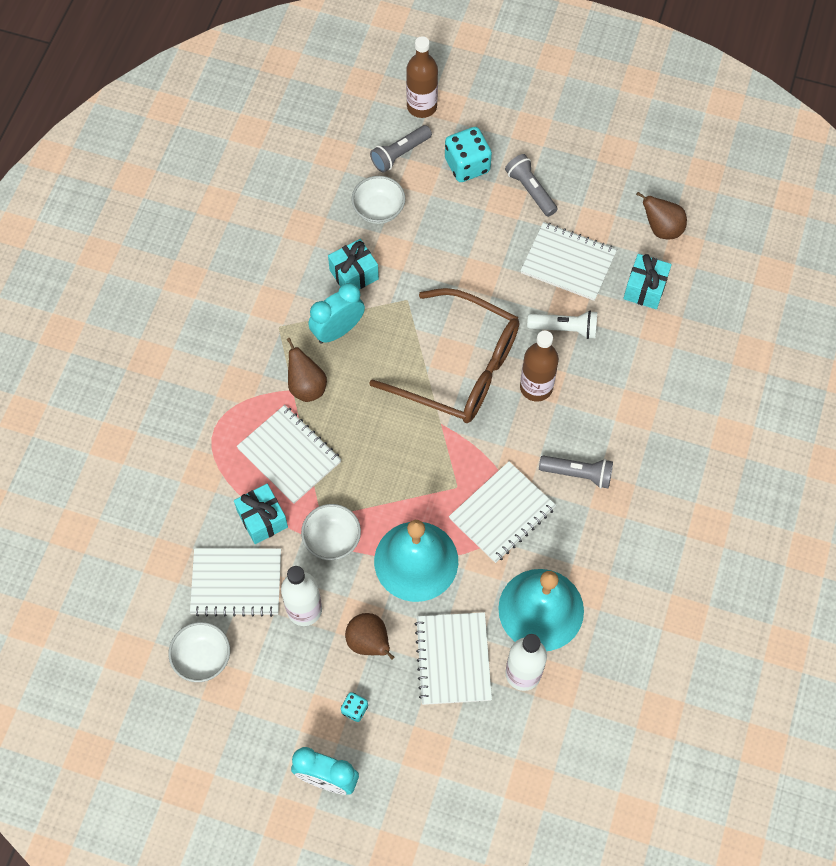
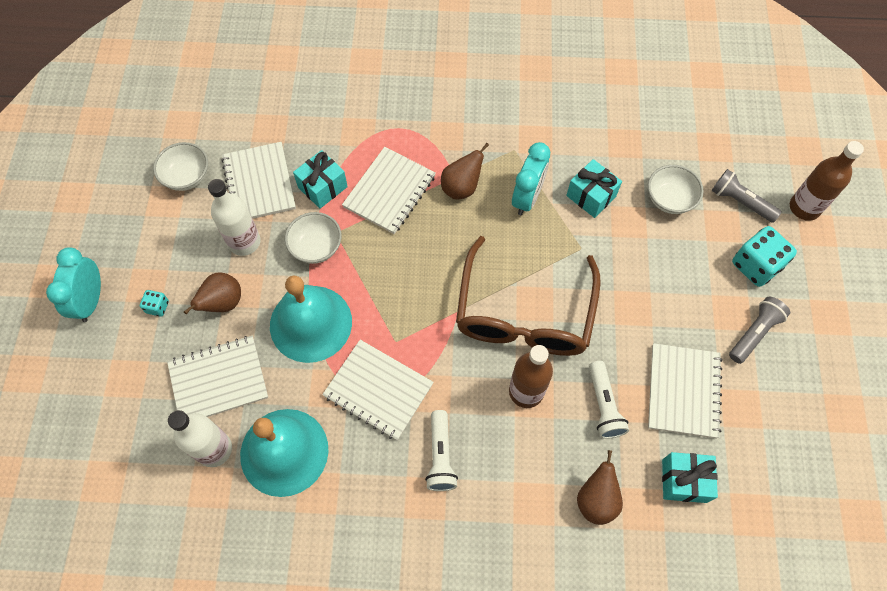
camera: 75 degrees right, 0 degrees up
(338, 330) = (527, 198): turquoise clock -> turquoise clock turned 75 degrees clockwise
(577, 474) = (440, 456): grey flashlight -> white flashlight
(661, 229) = (768, 484): brown pear -> brown pear (596, 499)

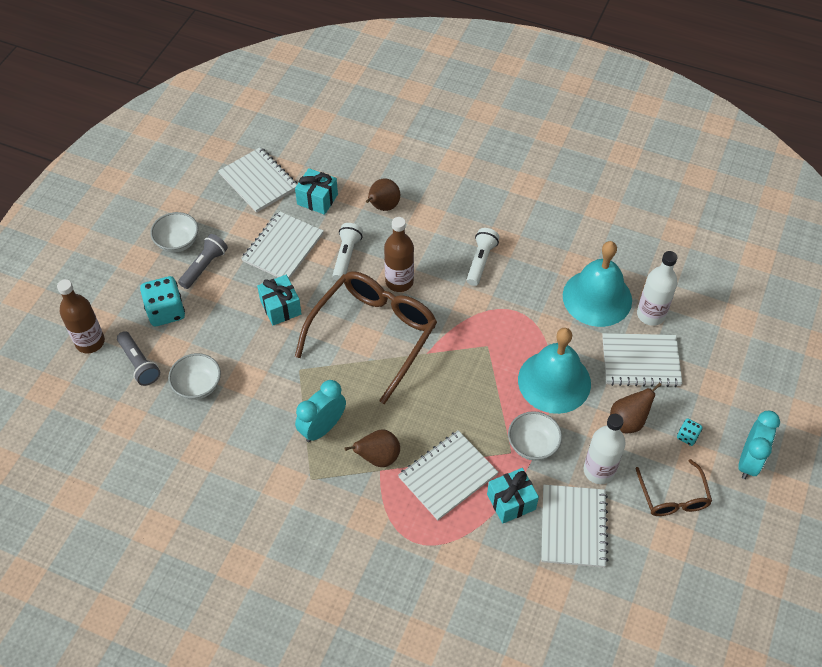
camera: 160 degrees left, 10 degrees down
(167, 240) = (673, 497): none -> brown glasses
(187, 176) = (646, 559): white bowl -> white bowl (177, 242)
(378, 390) = (513, 316): white notebook -> white notebook (258, 181)
(591, 196) = (264, 411): turquoise gift -> turquoise gift (280, 307)
(754, 333) = (204, 267): grey flashlight -> grey flashlight turned 150 degrees clockwise

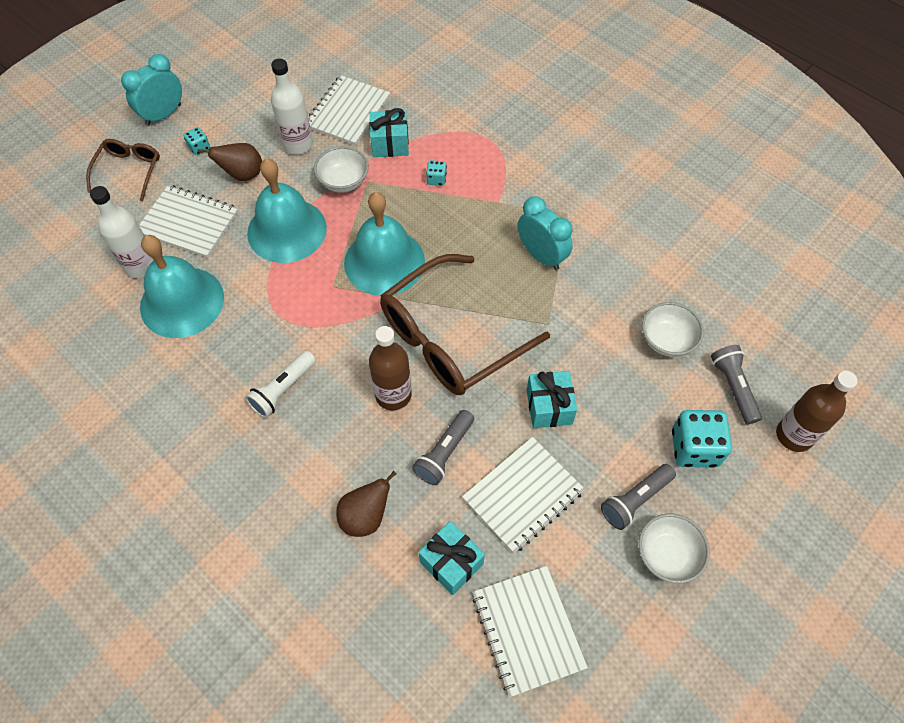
camera: 160 degrees left, 5 degrees up
(322, 428) = (541, 256): turquoise clock -> turquoise clock turned 105 degrees counterclockwise
(346, 256) = (444, 453): white flashlight -> grey flashlight
(378, 457) = (495, 213): brown pear -> none
(447, 476) = (436, 179): white notebook -> turquoise dice
(456, 380) = (384, 261): none -> turquoise bell
(673, 497) = (249, 109): brown glasses -> brown glasses (129, 171)

